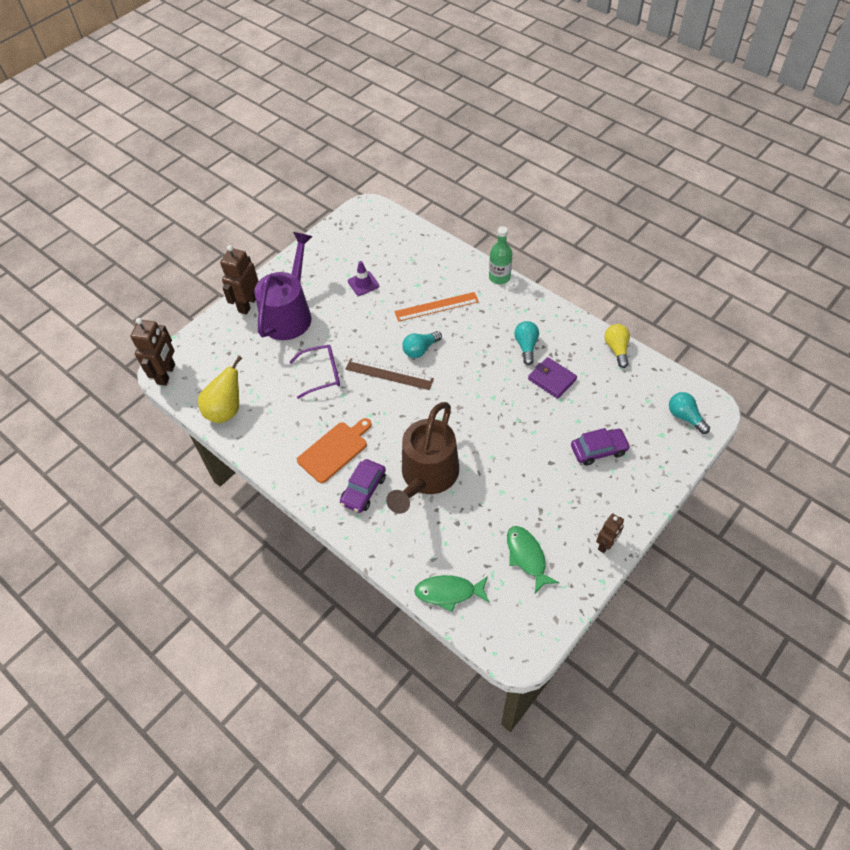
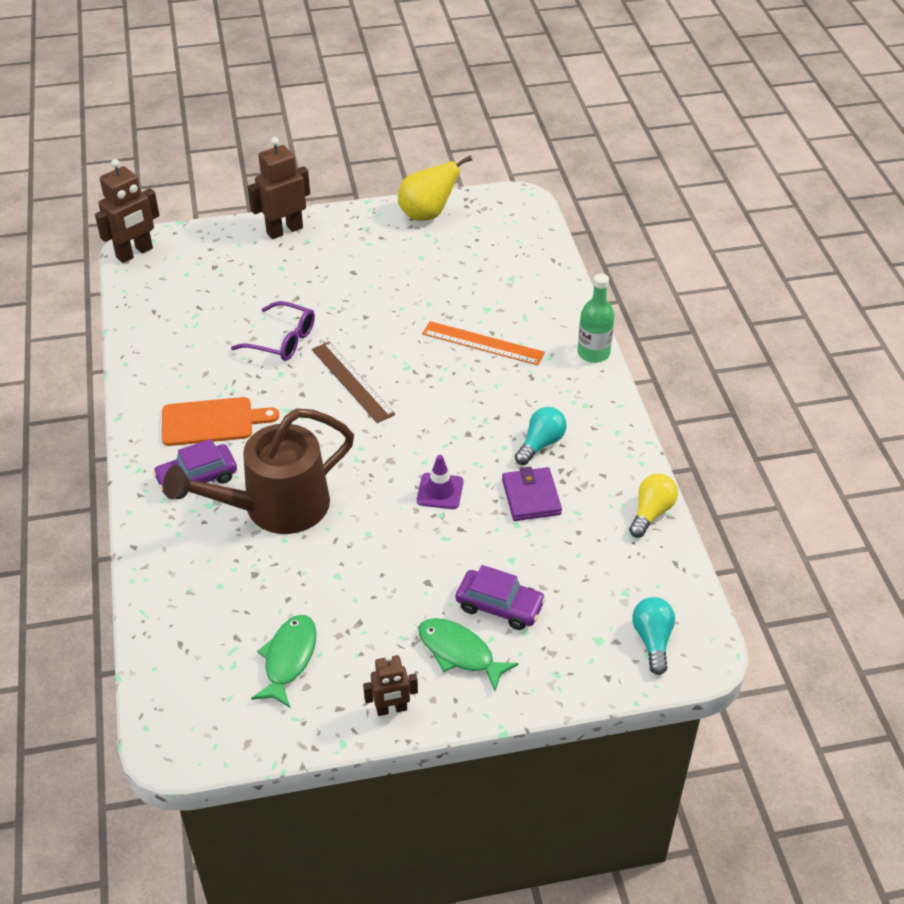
camera: 35 degrees right, 10 degrees down
(226, 410) = (151, 319): yellow pear -> yellow pear (427, 214)
(289, 313) = (316, 262): purple watering can -> none
(363, 283) = (427, 275): purple traffic cone -> purple traffic cone (440, 491)
(420, 350) = (414, 377): turquoise light bulb -> none
(449, 592) = (168, 635): green fish -> green fish (460, 653)

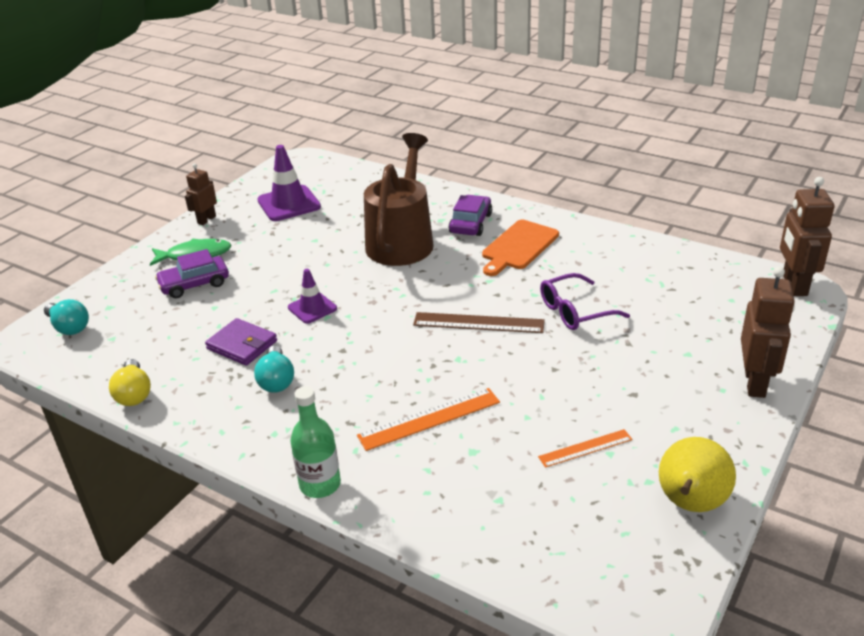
camera: 135 degrees right, 10 degrees down
(289, 659) = (289, 204): green fish -> purple traffic cone
(428, 268) = (585, 448): none -> orange ruler

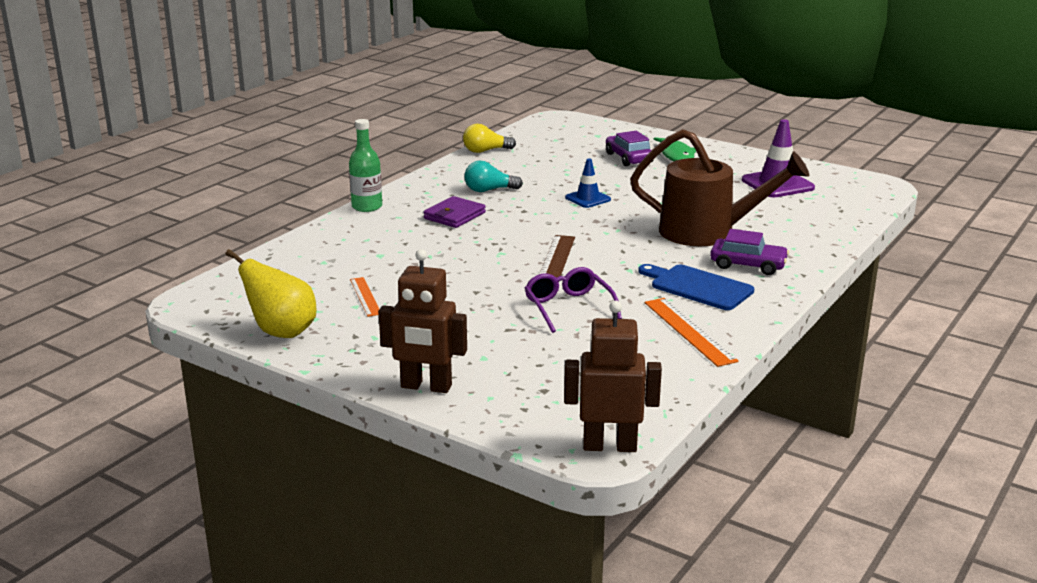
camera: 90 degrees right, 10 degrees down
(69, 327) = (571, 127): turquoise light bulb -> none
(206, 220) = (740, 155): brown robot -> none
(242, 345) = (538, 178): purple wallet -> purple wallet (454, 216)
(312, 308) = (588, 199): purple traffic cone -> blue traffic cone
(429, 419) = (424, 240): orange ruler -> orange ruler (689, 331)
(518, 247) = (698, 287): orange cutting board -> blue cutting board

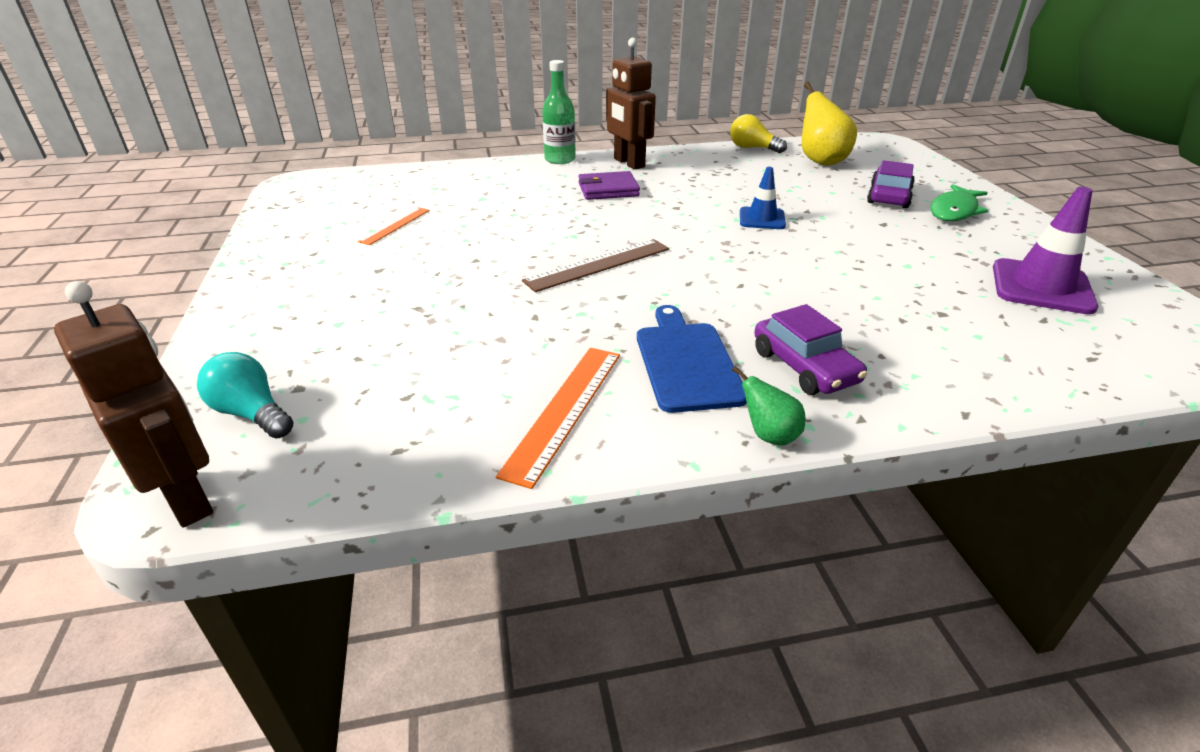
camera: 45 degrees right, 10 degrees up
(281, 332) = (285, 226): yellow pear -> yellow pear (820, 161)
(426, 387) = (241, 324): brown robot -> brown robot (628, 163)
(489, 190) = (684, 180): turquoise light bulb -> turquoise light bulb (251, 413)
(568, 307) = (511, 314): purple glasses -> none
(708, 232) = (830, 305): brown watering can -> none
(783, 297) = (769, 435): none -> green pear

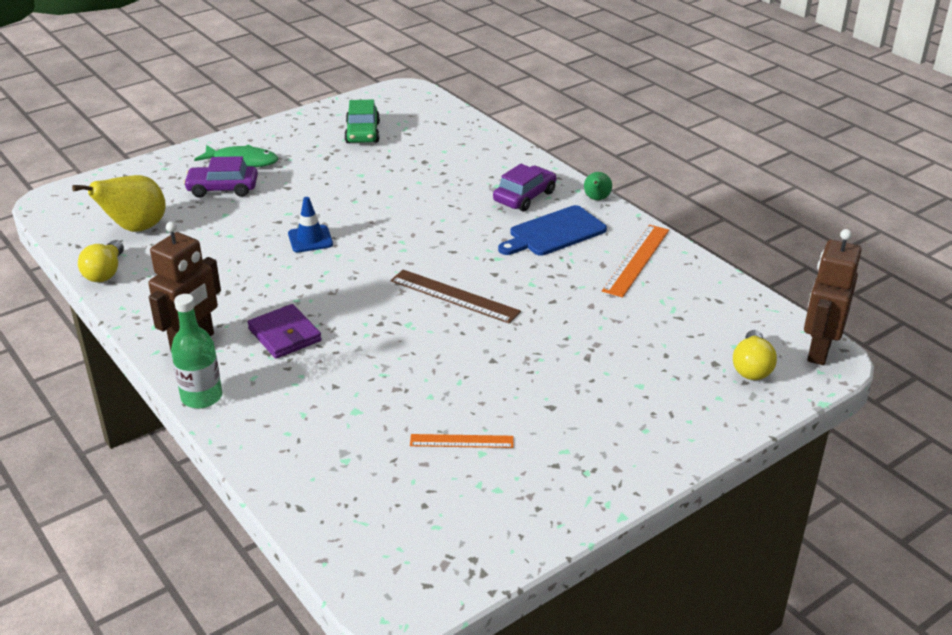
camera: 115 degrees left, 0 degrees up
(251, 413) = (751, 367): turquoise light bulb -> yellow light bulb
(565, 410) = (636, 260): orange ruler -> orange ruler turned 60 degrees counterclockwise
(1041, 287) = (363, 133): purple traffic cone -> green car

